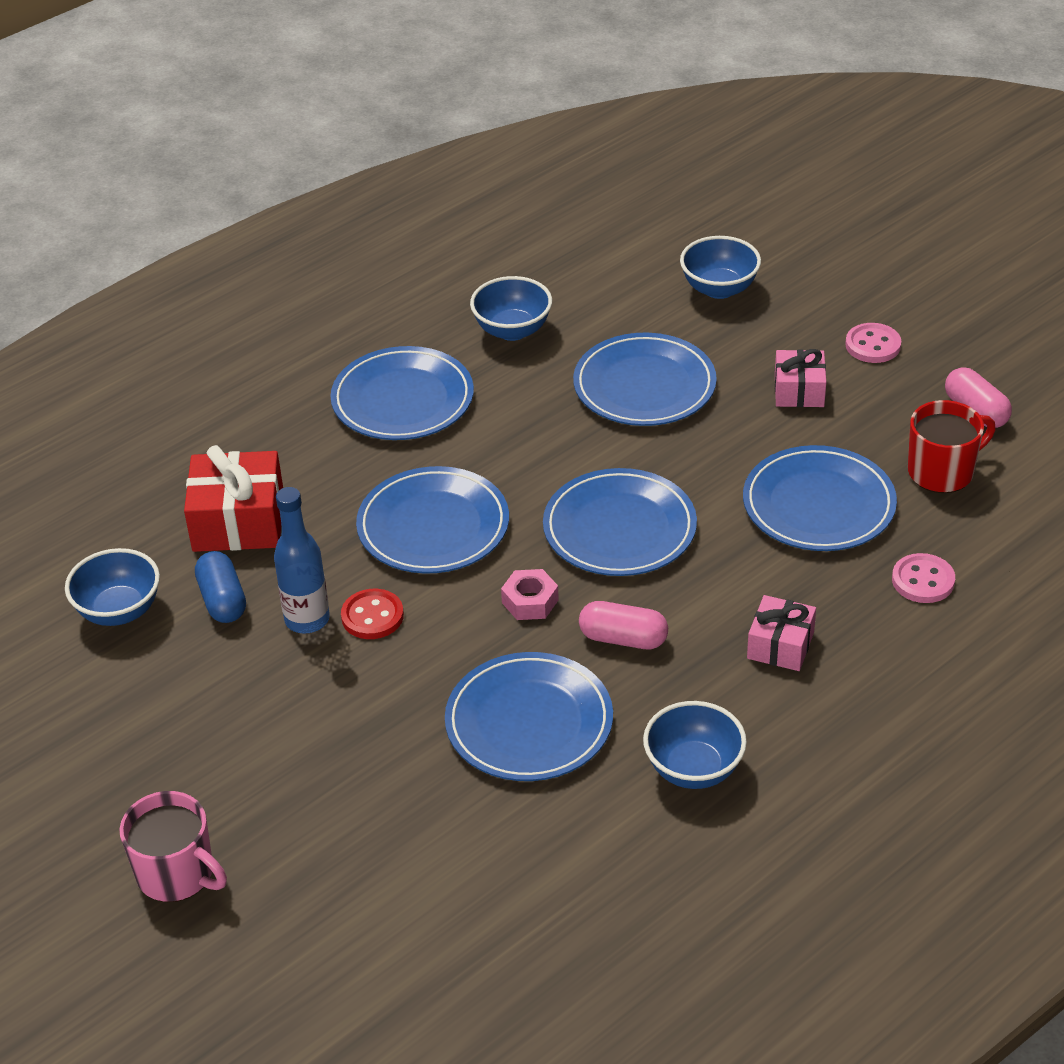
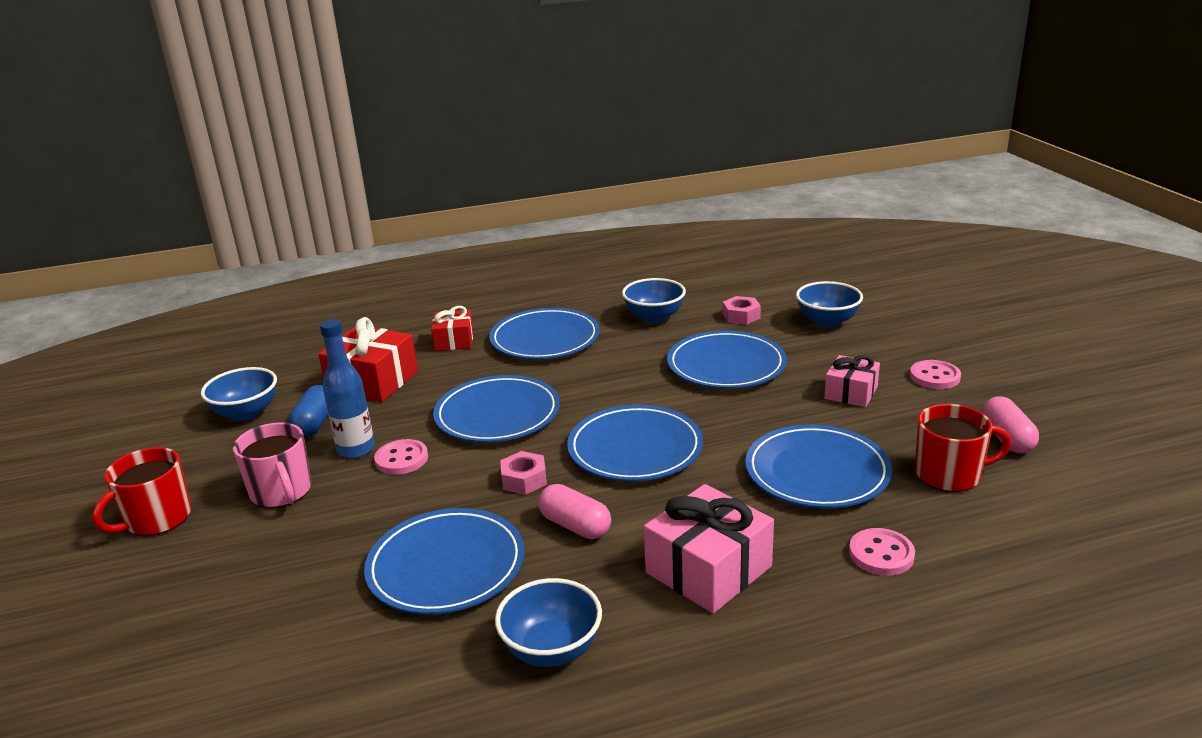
camera: 25 degrees right, 15 degrees down
(159, 773) = (157, 519): none -> red mug
(177, 873) = (89, 593): pink mug -> pink mug (281, 492)
(288, 431) = (454, 341): none -> red gift
(372, 616) = (401, 459): red button -> pink button
(616, 304) = (741, 316): none -> pink nut
(780, 645) = (708, 569): pink gift -> pink gift, size x1.64

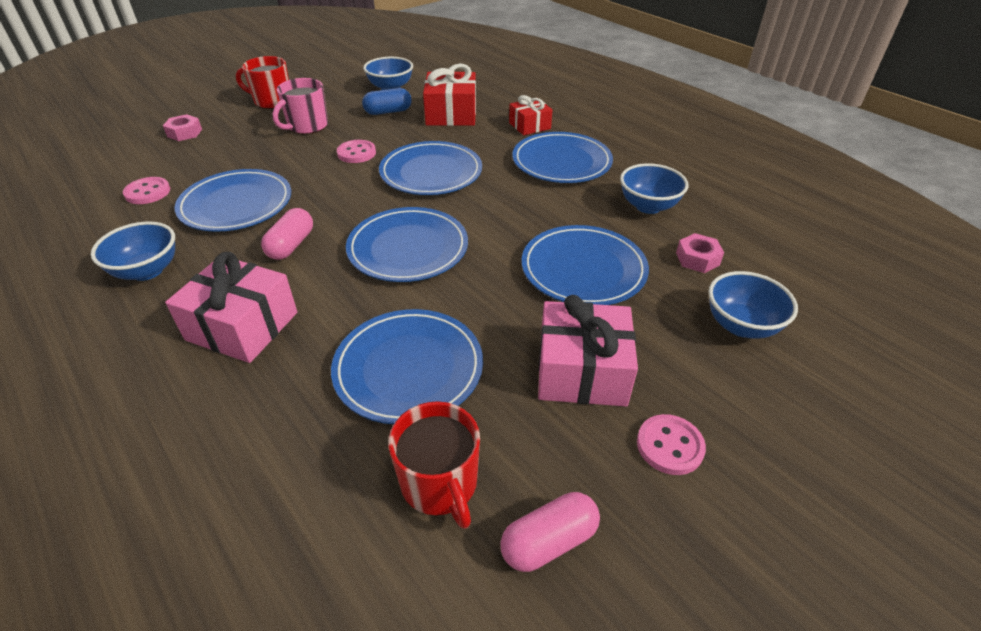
camera: 65 degrees right, 15 degrees up
(356, 449) = (362, 134): blue bottle -> none
(524, 480) = (346, 207): pink nut -> pink nut (184, 133)
(851, 393) = (582, 371): pink gift -> pink gift, size x1.64
(881, 554) = (276, 439): pink button -> pink button (147, 192)

